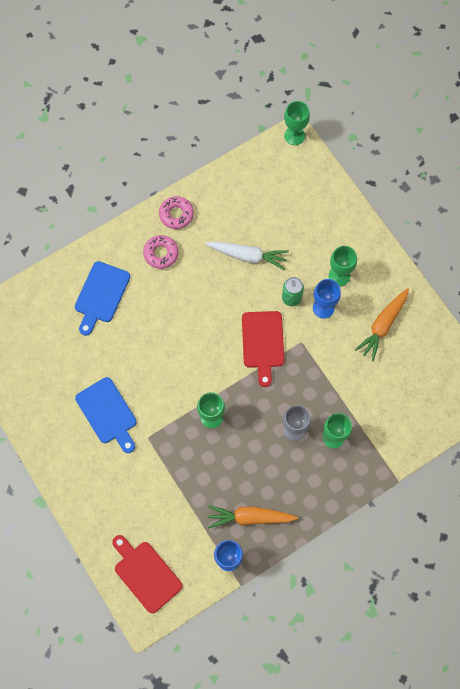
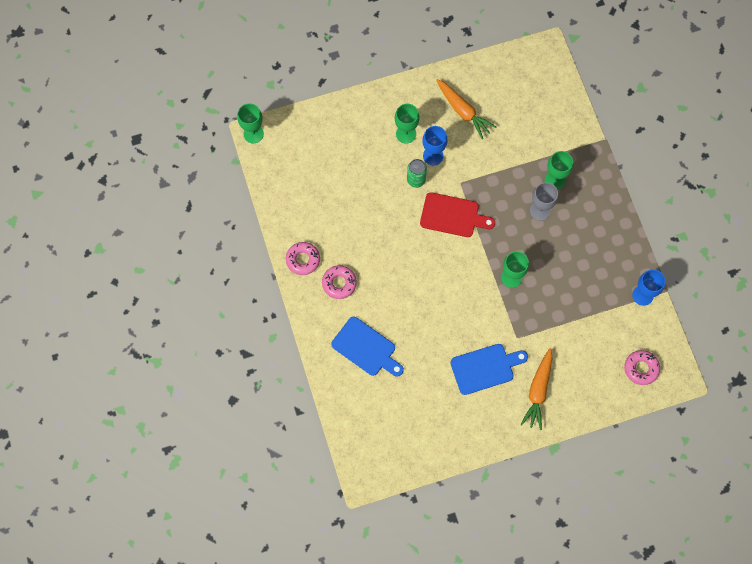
camera: 75 degrees left, 0 degrees up
(146, 574) = (641, 368): red cutting board -> pink donut
(248, 256) = (364, 206): white carrot -> none
(250, 517) = (610, 268): orange carrot -> orange carrot (538, 391)

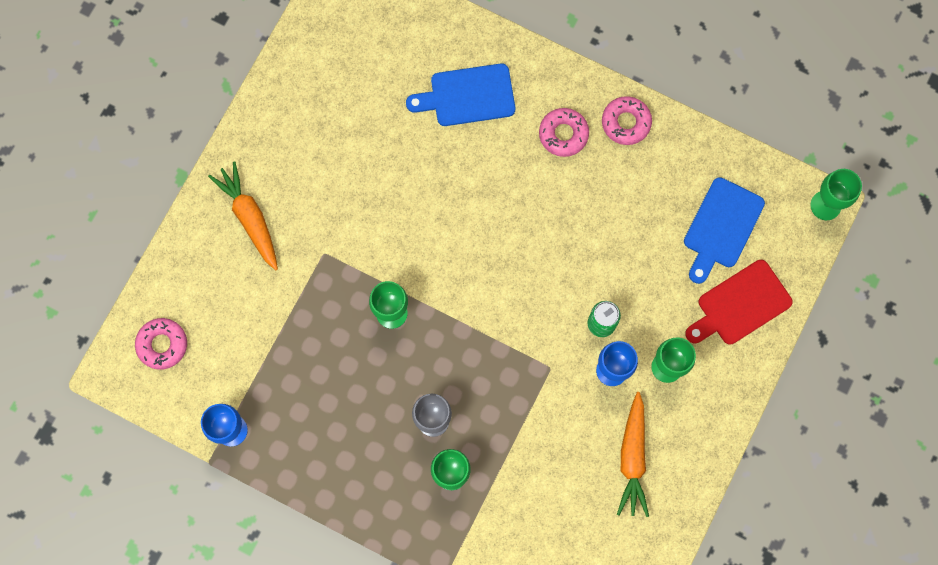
camera: 135 degrees right, 5 degrees up
(453, 216) = (521, 322): red cutting board -> red cutting board (740, 305)
(463, 111) = (632, 458): orange carrot -> orange carrot turned 90 degrees counterclockwise
(485, 368) = (327, 190): blue cutting board -> blue cutting board (721, 227)

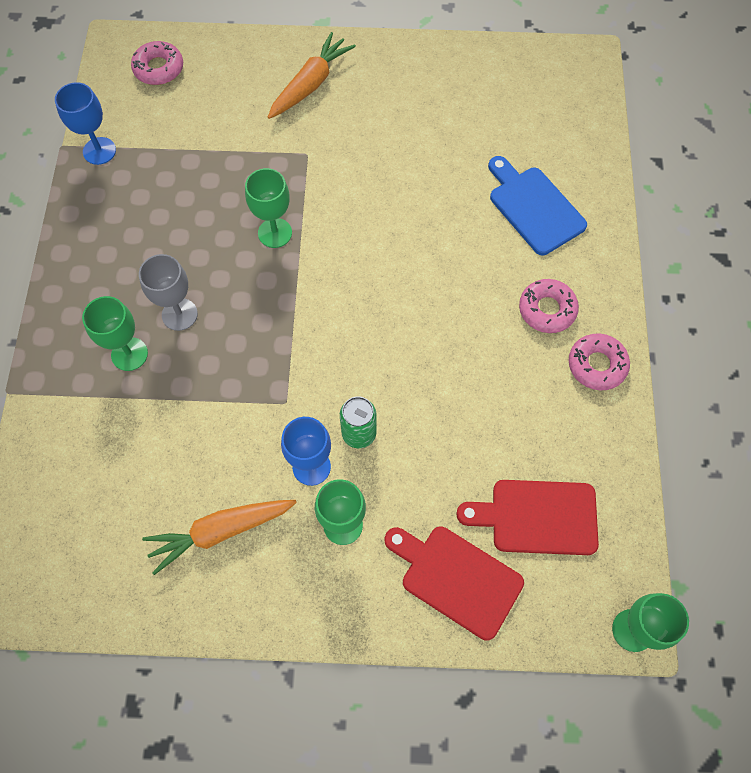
camera: 65 degrees right, 10 degrees down
(721, 227) = (537, 517): blue cutting board -> red cutting board

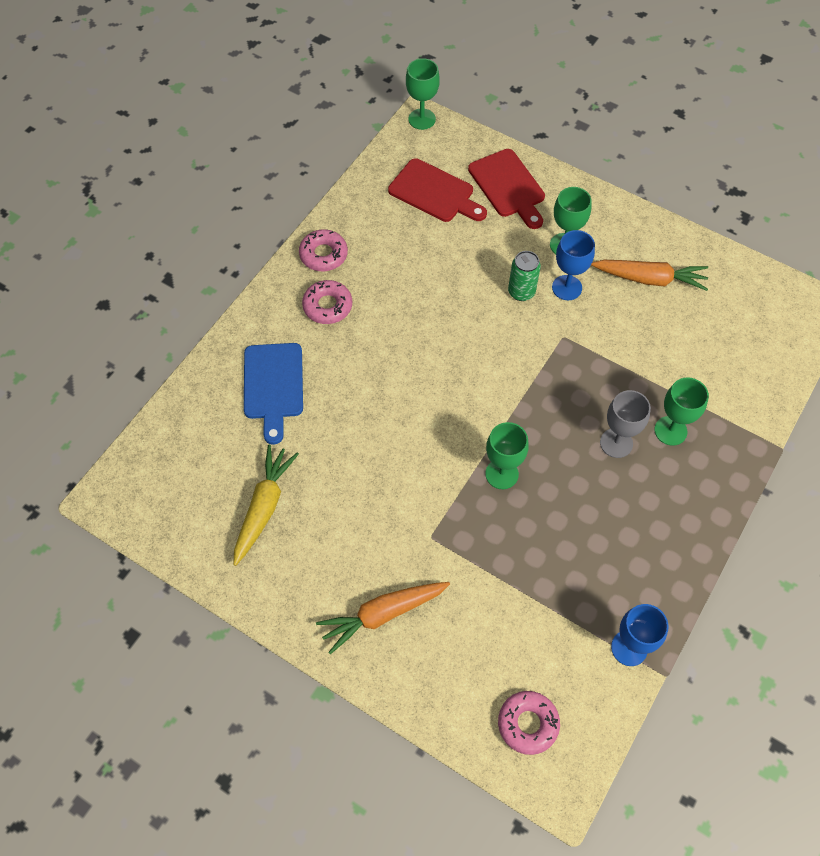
camera: 150 degrees left, 5 degrees down
(460, 110) = (264, 507): none -> yellow carrot

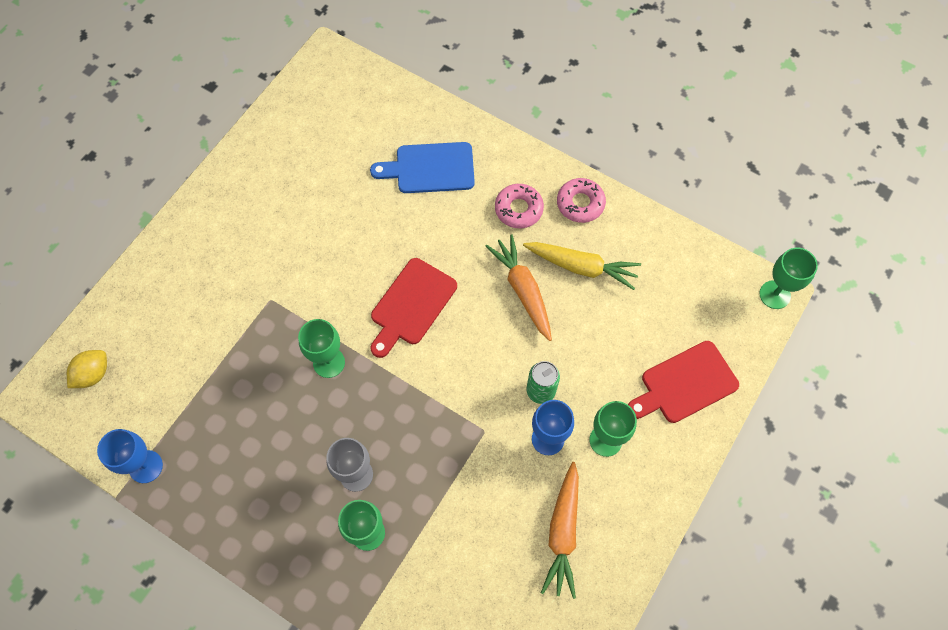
camera: 90 degrees right, 5 degrees up
(264, 507) = (310, 168): yellow carrot -> yellow carrot (581, 267)
(382, 614) = (203, 261): orange carrot -> orange carrot (523, 290)
(434, 193) = (669, 307): red cutting board -> red cutting board (411, 305)
(528, 724) = (93, 374): pink donut -> yellow lemon

